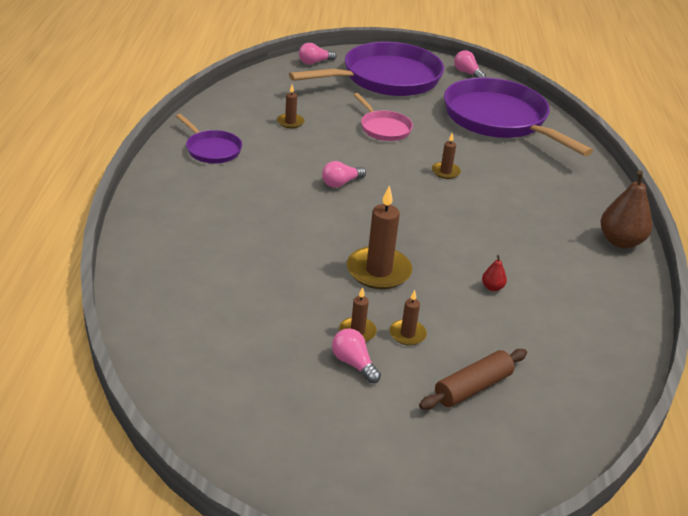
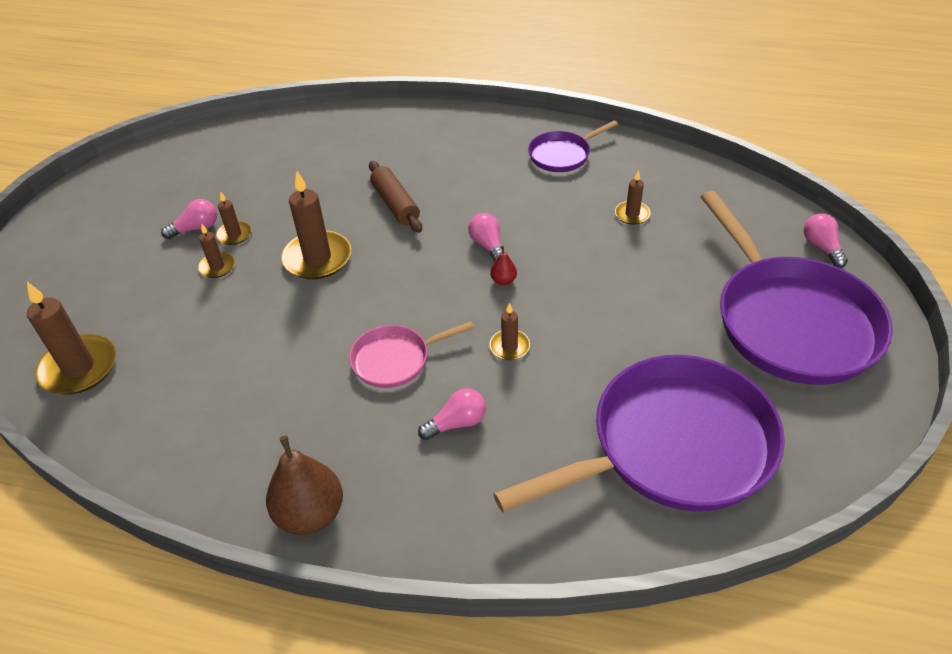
camera: 105 degrees right, 10 degrees up
(383, 128) = (626, 299): pink pan -> pink pan (395, 359)
(467, 73) = (850, 437): pink light bulb -> pink light bulb (457, 423)
(473, 388) = (129, 300): brown rolling pin -> brown rolling pin (395, 204)
(492, 287) = (261, 345): red pear -> red pear (503, 281)
(567, 398) = (79, 368): none -> brown candle

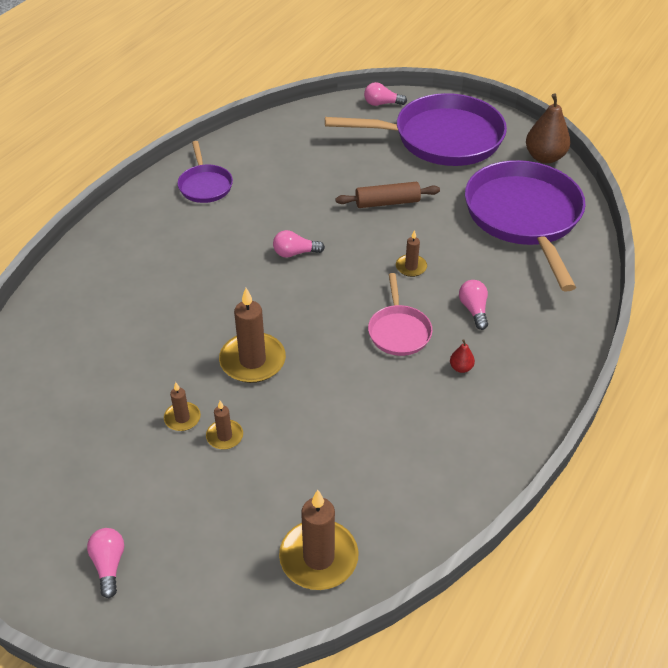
camera: 75 degrees left, 0 degrees up
(196, 228) = (153, 449): pink light bulb -> pink light bulb (109, 565)
(310, 514) = (532, 403): brown pear -> brown pear (544, 157)
(395, 204) = (207, 297): brown rolling pin -> brown rolling pin (387, 202)
(503, 281) = (340, 254): red pear -> red pear (461, 368)
(632, 214) = (301, 171): brown candle -> none

